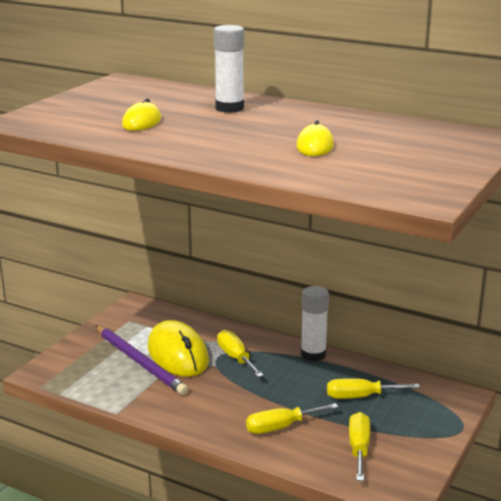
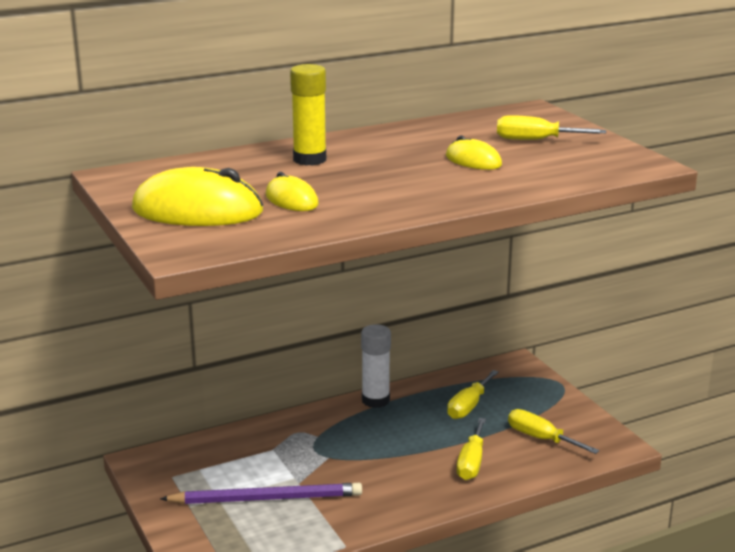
camera: 55 degrees left, 0 degrees up
(177, 354) = (281, 471): yellow mouse -> yellow mouse (197, 211)
(229, 108) = (309, 159): white glue stick -> yellow glue stick
(235, 358) = (330, 441): yellow screwdriver -> yellow screwdriver (536, 140)

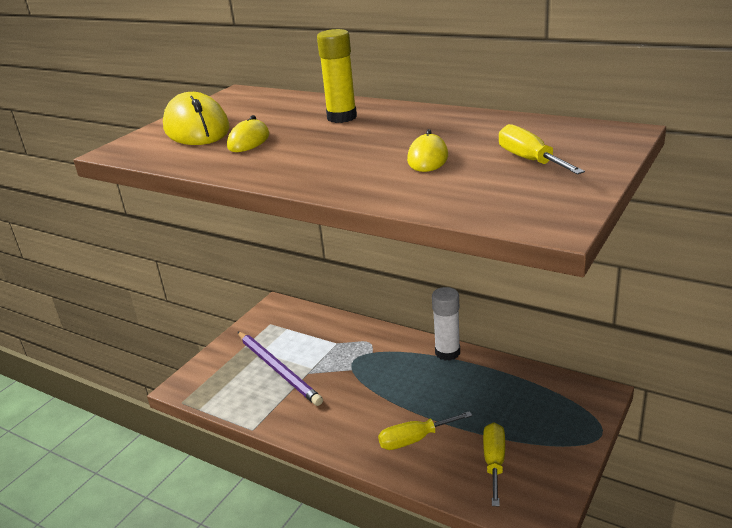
camera: 60 degrees right, 5 degrees up
(469, 406) = (495, 400): yellow screwdriver -> none

